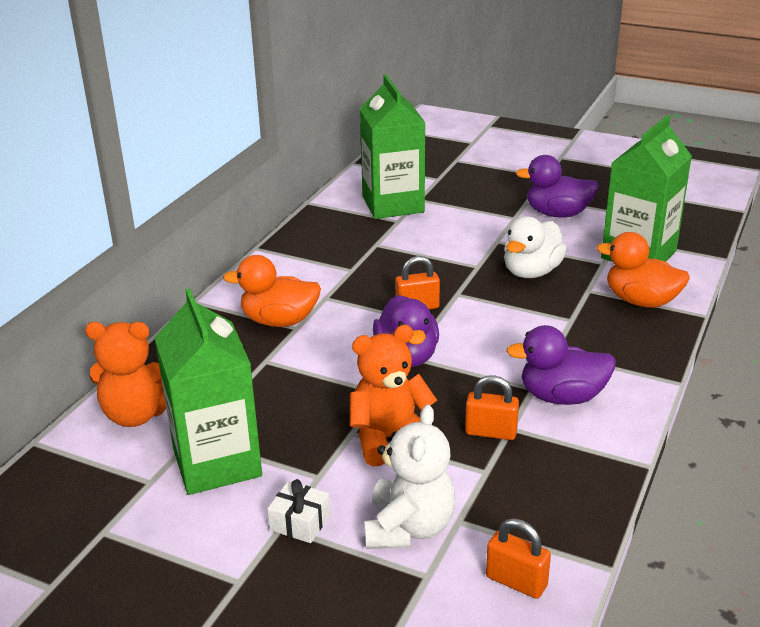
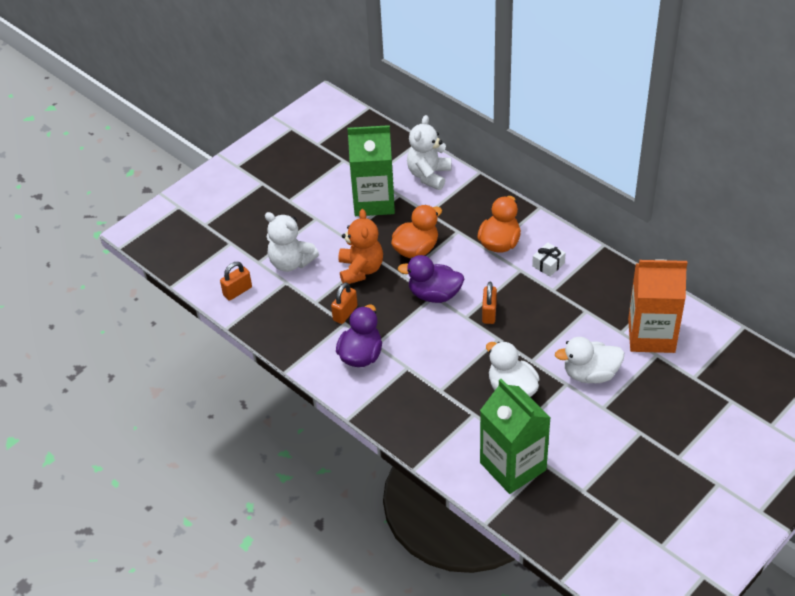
camera: 110 degrees right, 15 degrees up
(137, 414) = (429, 175): orange teddy bear -> white teddy bear
(300, 522) = (315, 225): white gift -> white gift (548, 264)
(393, 204) = (651, 335): green carton -> orange carton
(473, 230) = (590, 374): none -> white duck
(557, 214) = (600, 439): purple duck -> none
(641, 301) = (447, 439): orange duck -> orange duck (416, 249)

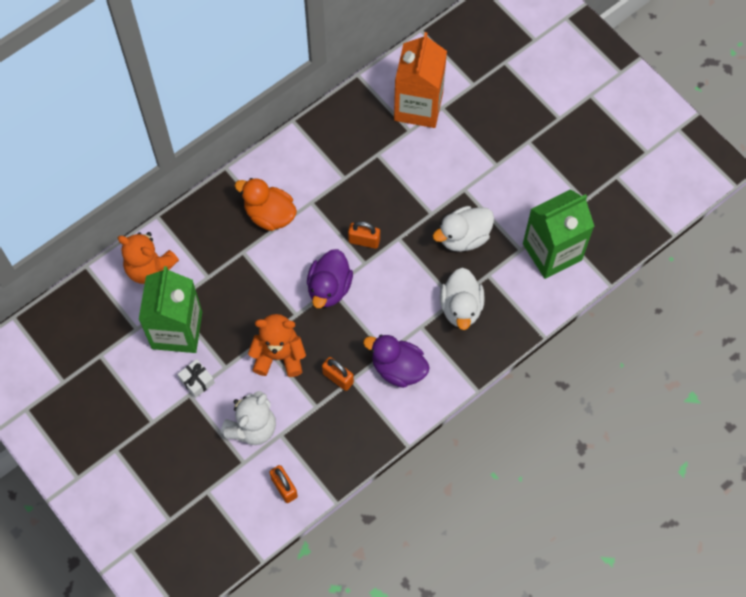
camera: 85 degrees left, 20 degrees up
(416, 249) = (260, 296): orange duck -> none
(429, 175) = (149, 268): white teddy bear -> orange teddy bear
(548, 264) = (309, 175): white gift -> white gift (197, 381)
(590, 374) = (456, 167): white duck -> white duck (461, 307)

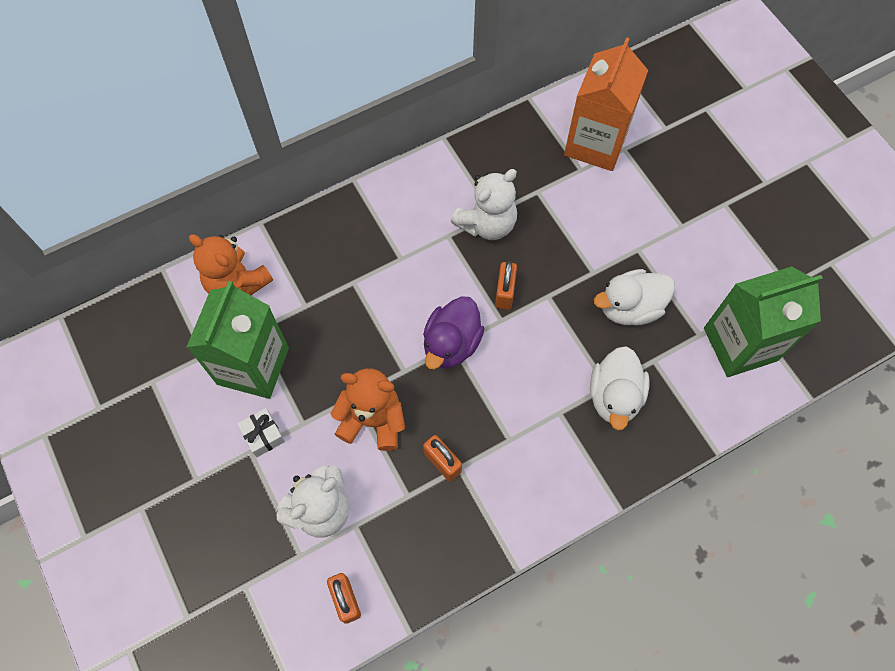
camera: 10 degrees right, 0 degrees up
(269, 214) = (395, 242): orange duck -> none
(341, 187) = (487, 224): none -> white teddy bear
(364, 241) = (505, 292): orange padlock -> orange padlock turned 75 degrees clockwise
(398, 368) = (522, 463): purple duck -> none

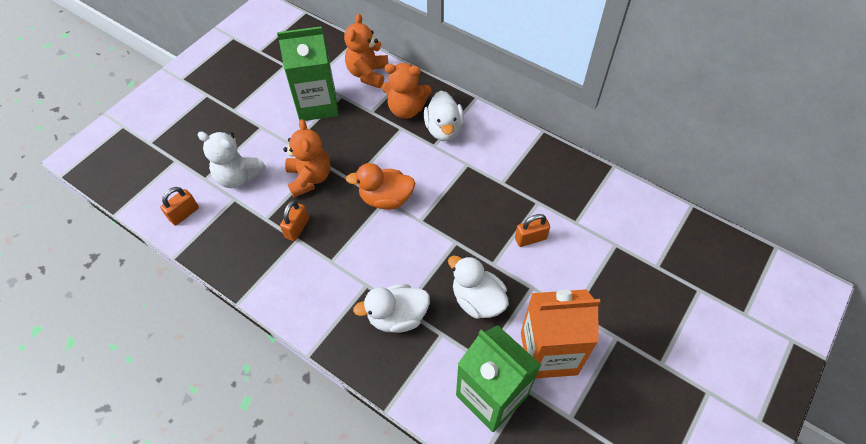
camera: 65 degrees right, 10 degrees down
(263, 435) = (274, 129): white gift -> none
(326, 264) = (406, 109): none -> orange teddy bear
(383, 237) = (444, 129): none -> white duck
(451, 344) = (386, 199): purple duck -> orange duck
(487, 224) = (491, 182): white teddy bear -> none
(505, 292) = (443, 214): orange padlock -> orange padlock (530, 238)
(595, 143) = (606, 223): orange carton -> orange carton (548, 353)

